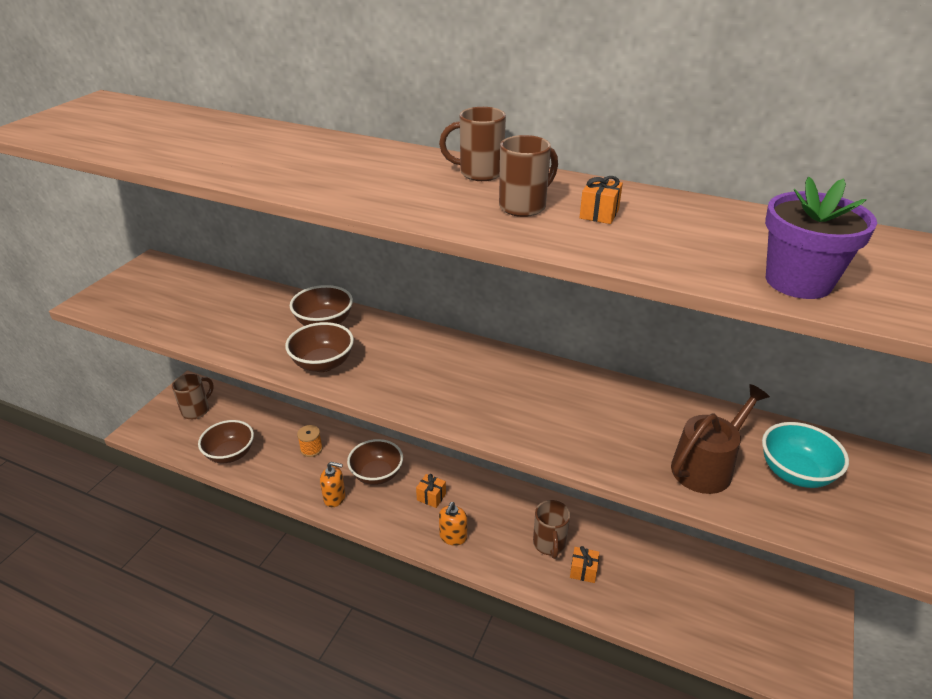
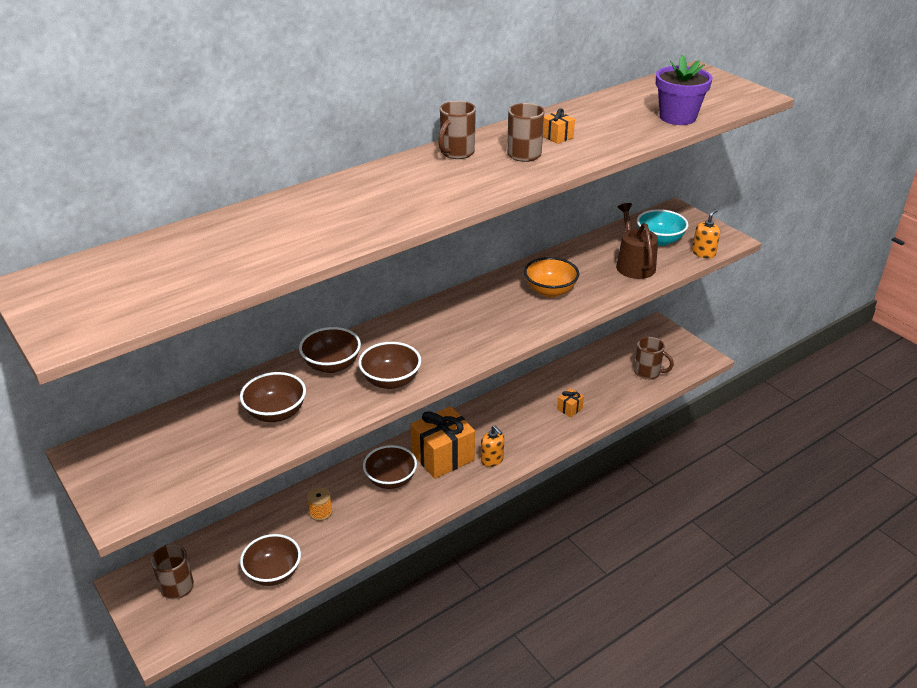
camera: 60 degrees left, 0 degrees up
(239, 321) = (276, 413): none -> brown bowl
(334, 497) = (395, 515): orange soap dispenser -> orange soap dispenser (703, 253)
(431, 497) = (443, 456): orange gift -> orange gift, size x2.31
(549, 544) = (536, 414): brown mug -> brown mug (648, 373)
(571, 413) = (550, 291): none -> orange bowl

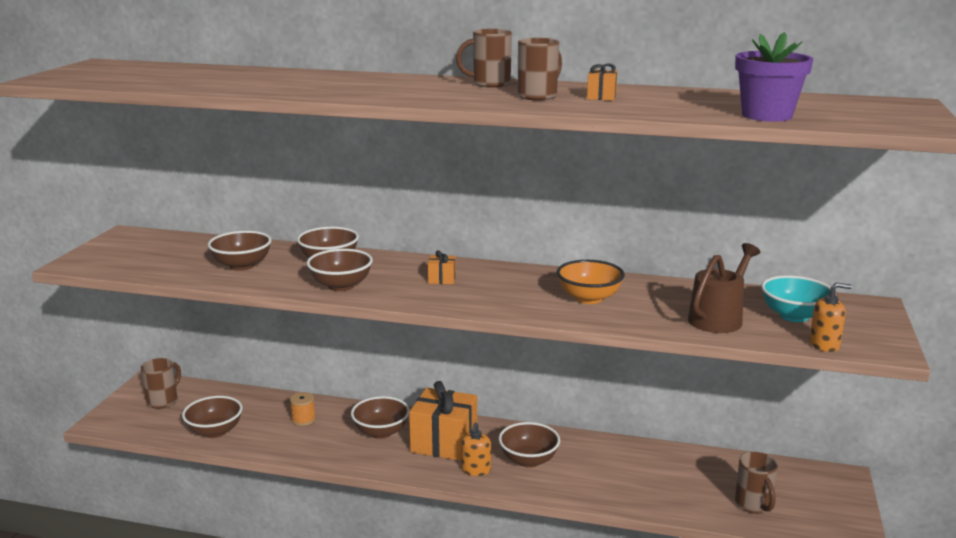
camera: 50 degrees right, 15 degrees down
(508, 430) = (528, 460): none -> brown bowl
(569, 409) = (614, 481): orange gift -> orange gift (442, 279)

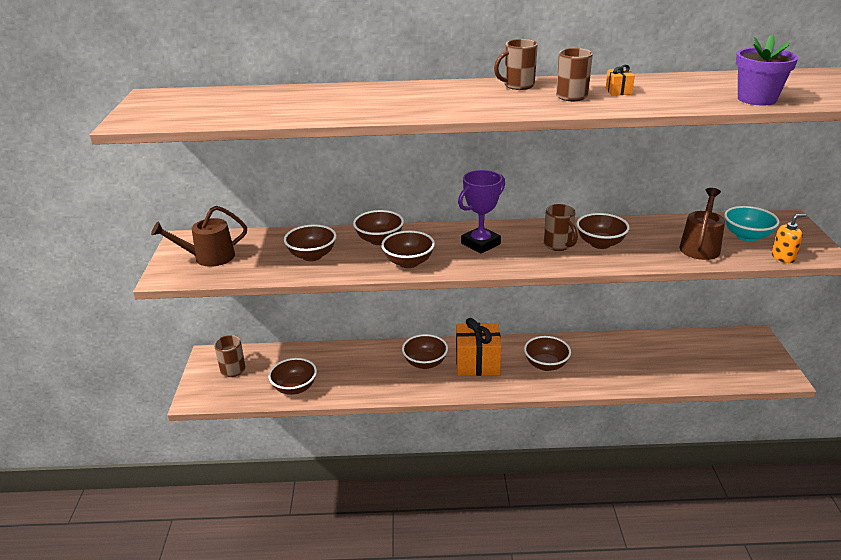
camera: 15 degrees left, 10 degrees up
(134, 253) = (209, 257): none -> brown watering can
(303, 419) = (358, 364): orange spool -> none
(442, 279) = (480, 244): orange gift -> purple trophy
(476, 470) = (514, 380): orange soap dispenser -> none
(589, 298) = (600, 243): orange bowl -> brown bowl
(753, 505) = (713, 369): brown mug -> brown mug (558, 245)

